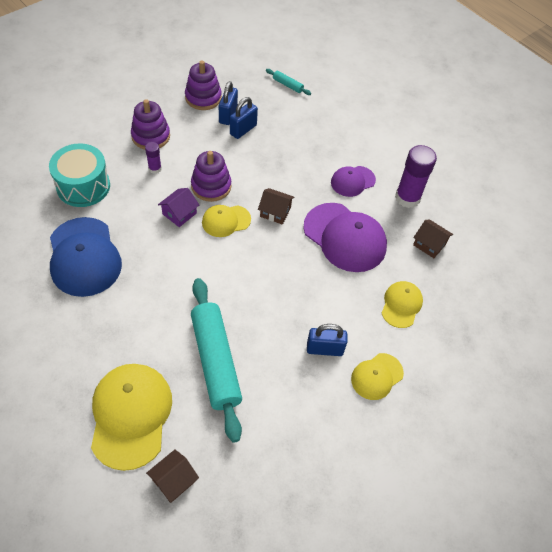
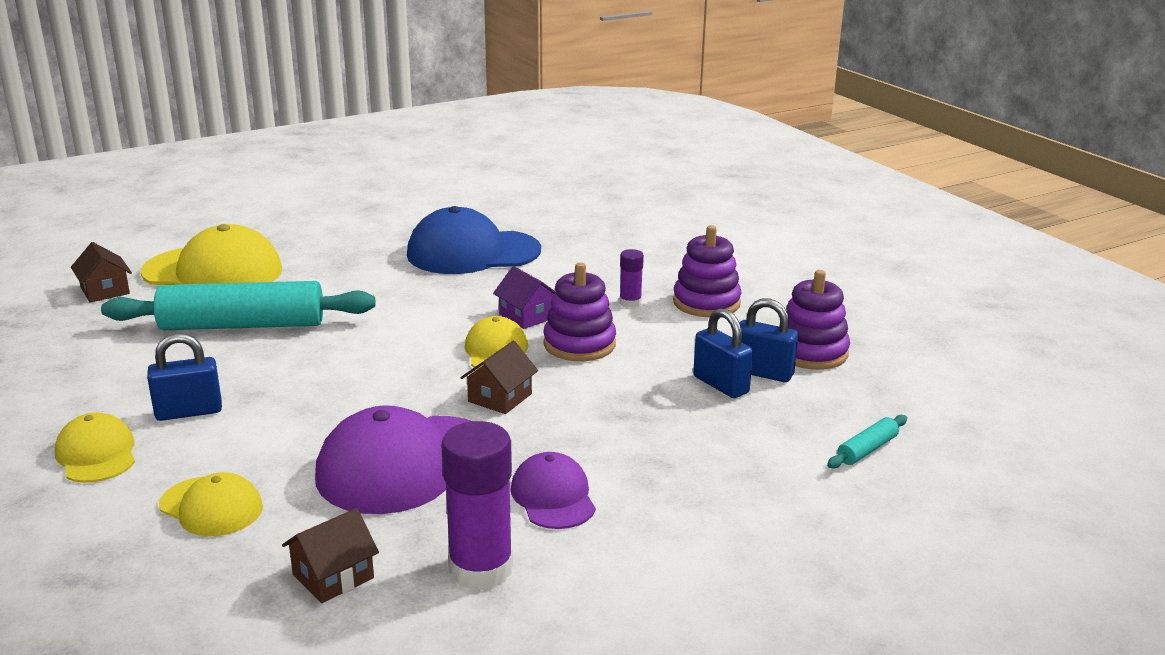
camera: 105 degrees right, 30 degrees down
(83, 186) = (604, 254): turquoise drum -> none
(324, 349) = (189, 412): blue padlock -> blue padlock turned 60 degrees clockwise

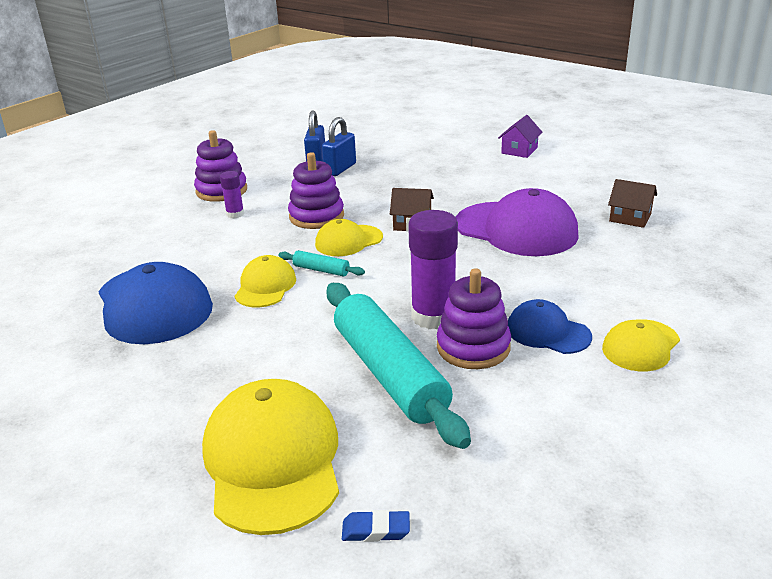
camera: 110 degrees left, 5 degrees up
(105, 291) = (376, 530): brown house -> blue eraser
(189, 412) = (548, 332): blue padlock -> blue cap
(211, 507) = (629, 273): yellow cap -> yellow cap (265, 286)
(481, 569) = (576, 187): purple glue stick -> purple glue stick (433, 316)
(527, 316) = (281, 245): purple house -> purple house (519, 150)
(553, 497) = (499, 185): purple cap -> none
(811, 352) = (280, 154): purple stacking toy -> purple stacking toy (473, 347)
(867, 450) = (381, 131): turquoise rolling pin -> turquoise rolling pin (321, 270)

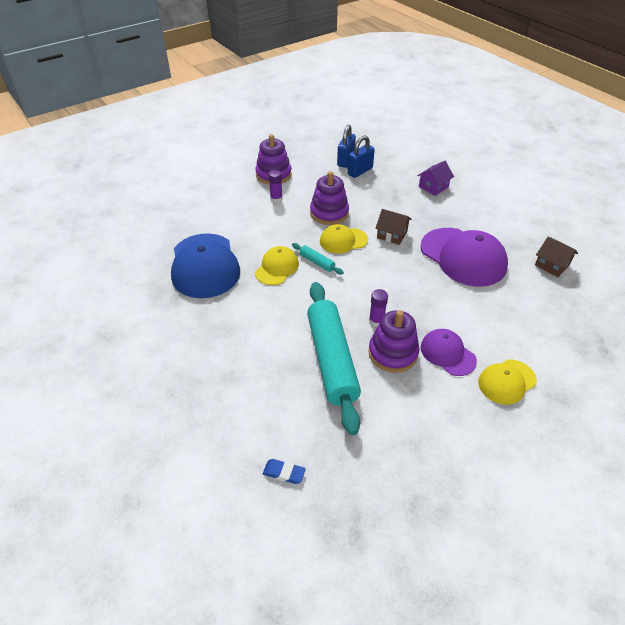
camera: 15 degrees right, 15 degrees up
(273, 460) = (241, 406): yellow cap -> none
(433, 316) = (376, 321): purple glue stick -> purple glue stick, size x0.51
(519, 150) = (496, 180): purple house -> purple house (433, 187)
(548, 332) = (447, 353): blue cap -> purple cap

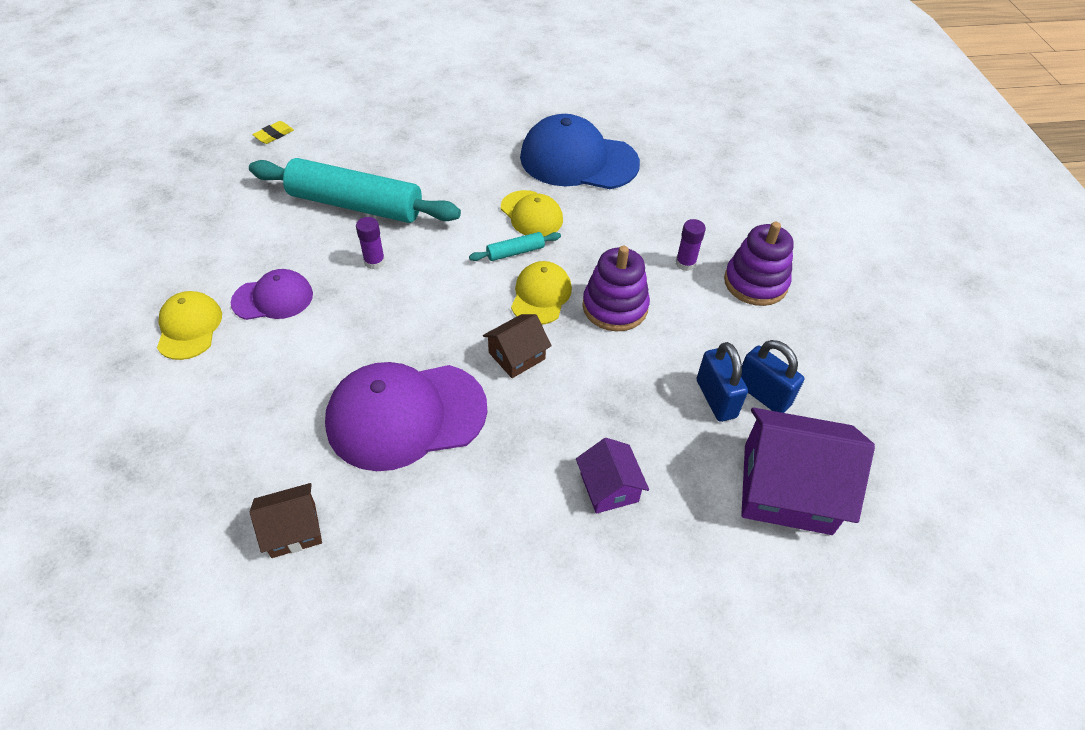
camera: 115 degrees right, 5 degrees up
(284, 473) = (274, 135): blue eraser -> yellow eraser
(388, 147) = (787, 488): none -> purple house
(393, 353) = (319, 253): purple stacking toy -> none

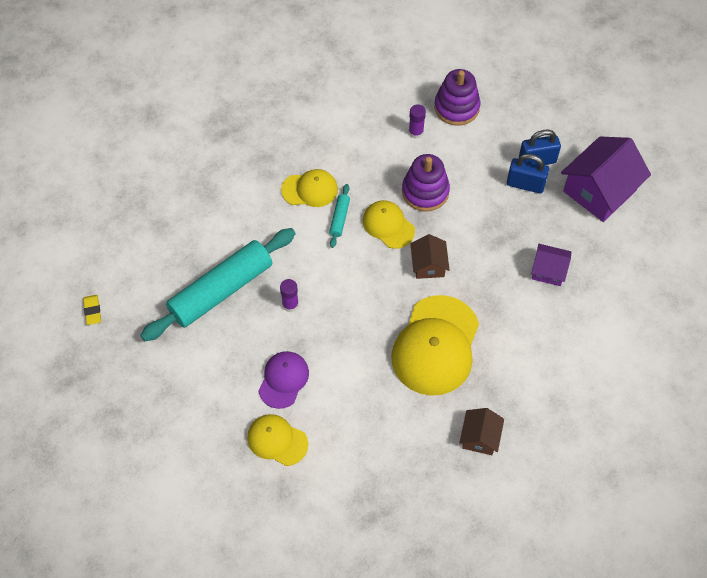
camera: 55 degrees left, 10 degrees up
(406, 415) = (435, 346): purple cap -> yellow cap
(578, 160) = (275, 131): blue cap -> none

